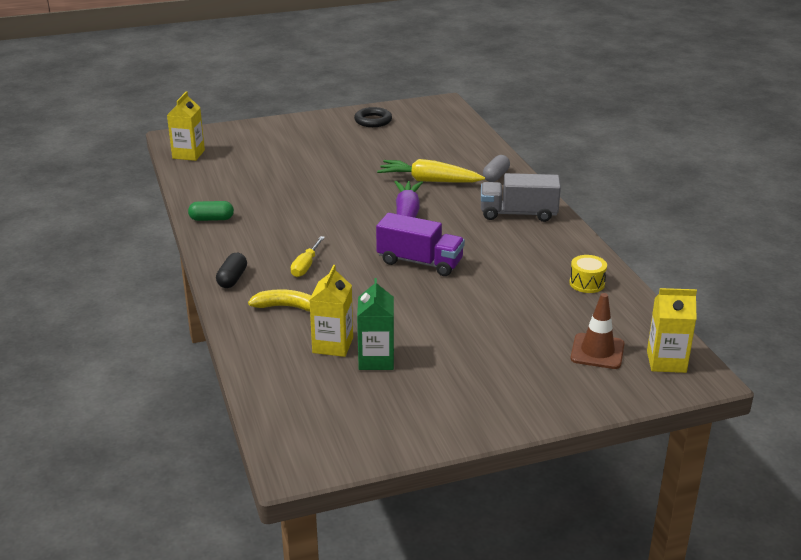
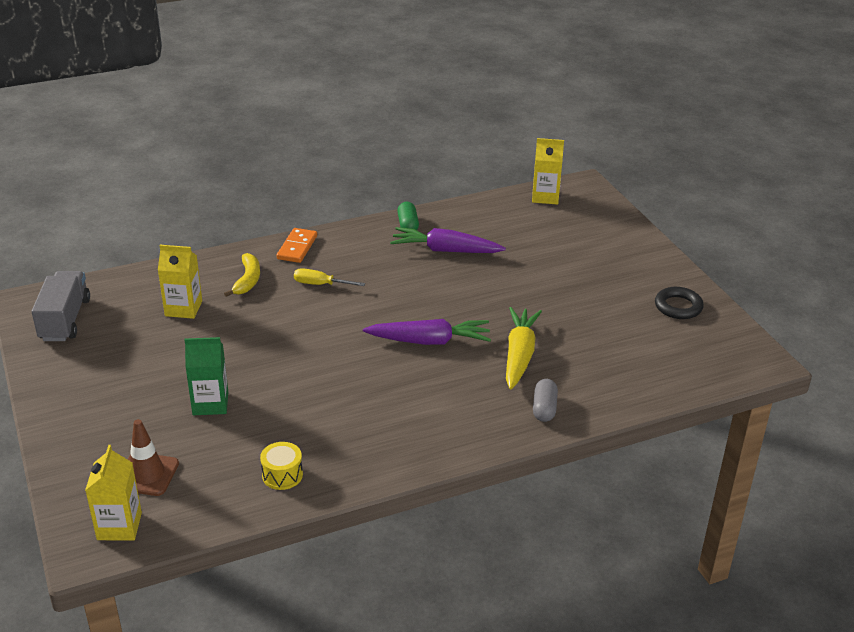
camera: 85 degrees right, 5 degrees up
(232, 279) = (297, 247): black capsule -> orange domino
(264, 203) = (445, 250): none -> purple carrot
(376, 360) = (157, 333): green carton -> green carton (210, 403)
(420, 262) = (328, 353): purple truck -> none
(496, 176) = (544, 408): grey capsule -> grey capsule turned 75 degrees clockwise
(518, 214) = (445, 425): grey truck -> grey truck (65, 320)

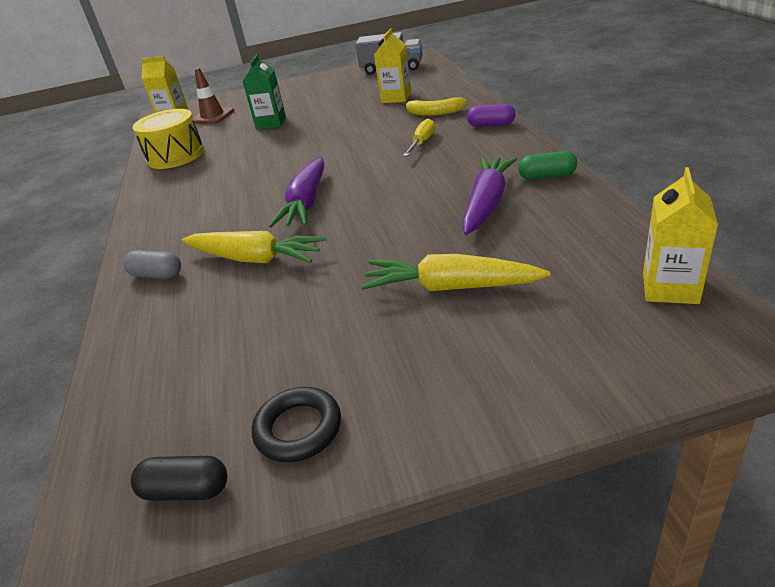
camera: 105 degrees right, 0 degrees up
(282, 475) = (175, 156): yellow drum -> yellow drum, size x1.84
(297, 247) = (491, 125): orange domino -> purple capsule
(550, 263) = (451, 287): none -> yellow carrot
(728, 337) = (186, 490): none -> black capsule

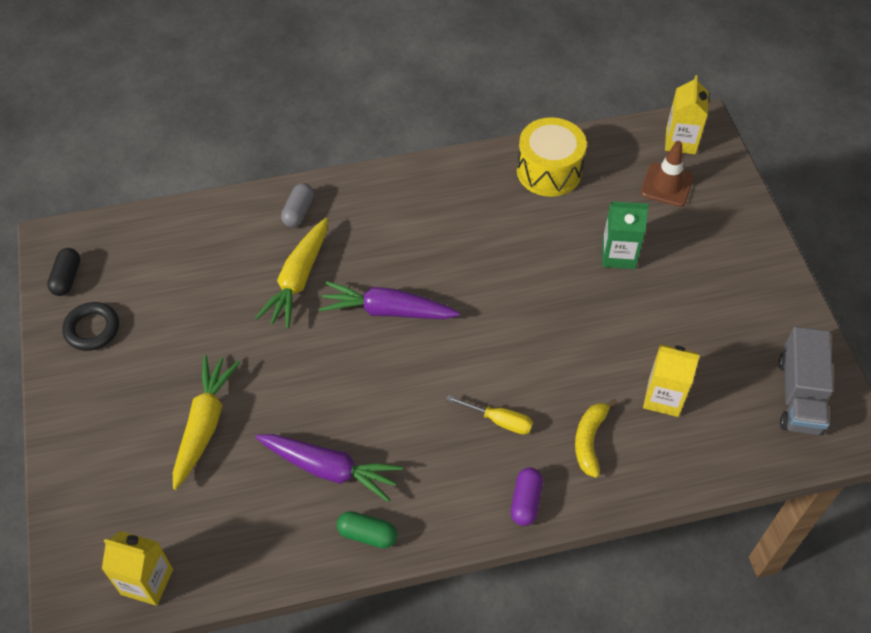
camera: 85 degrees right, 20 degrees up
(547, 176) = (367, 534): green capsule -> green capsule turned 75 degrees counterclockwise

